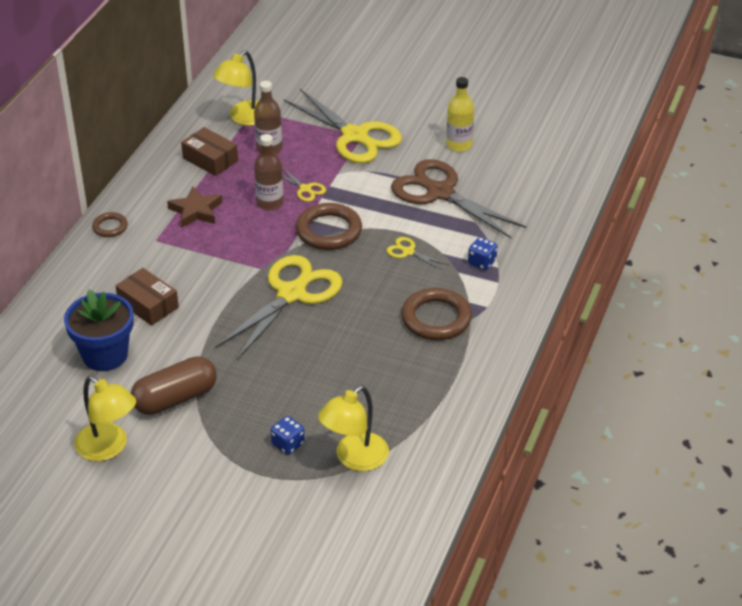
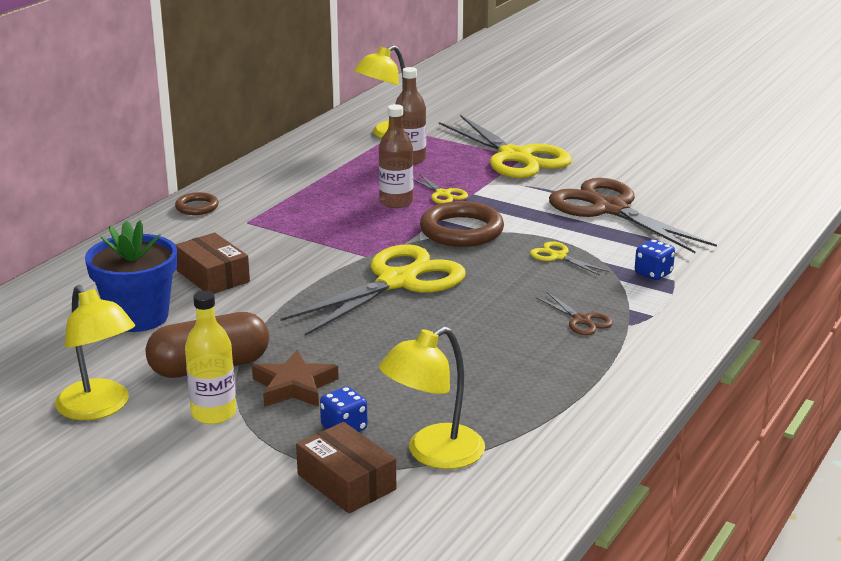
camera: 10 degrees right, 15 degrees down
(196, 211) = (304, 202): brown star -> brown star (294, 386)
(210, 159) = (337, 163): brown box -> brown box (346, 482)
(436, 318) = (582, 320): brown ring -> brown scissors
(459, 145) = (641, 172): yellow bottle -> yellow bottle (214, 413)

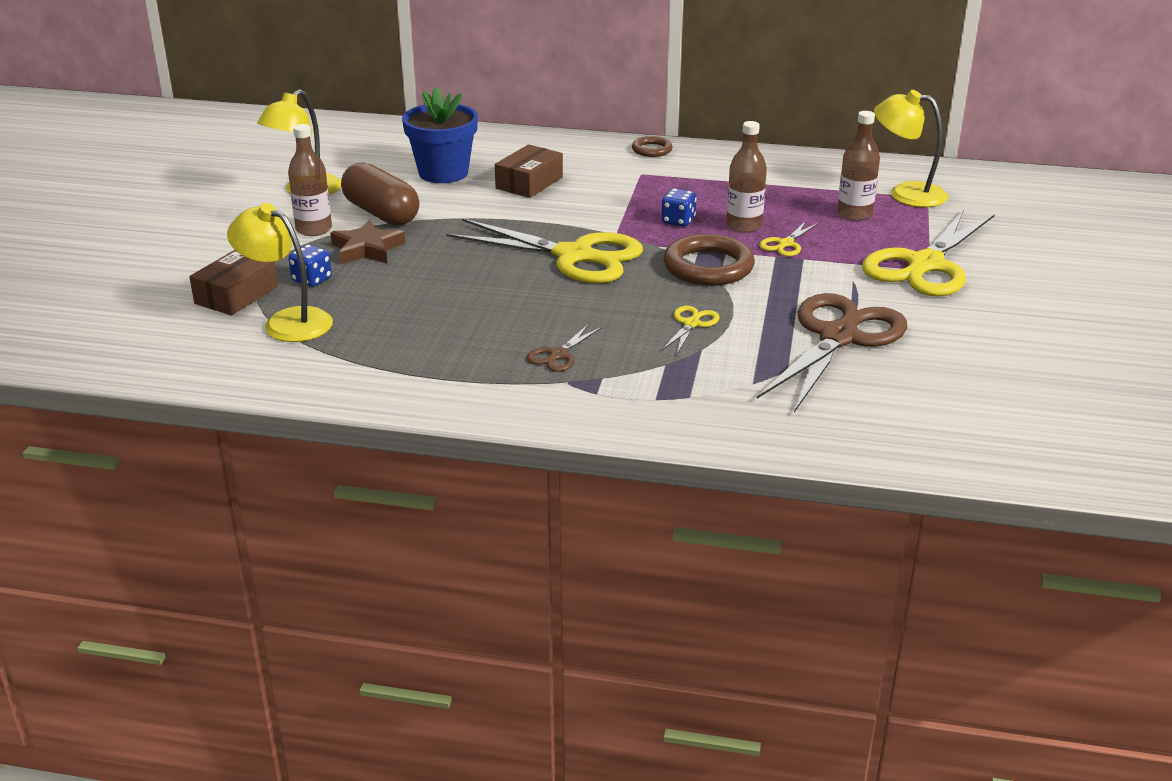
camera: 70 degrees right, 5 degrees up
(214, 413) = (314, 229): yellow bottle -> brown bottle
(653, 273) = (694, 382): blue dice -> blue dice (678, 221)

